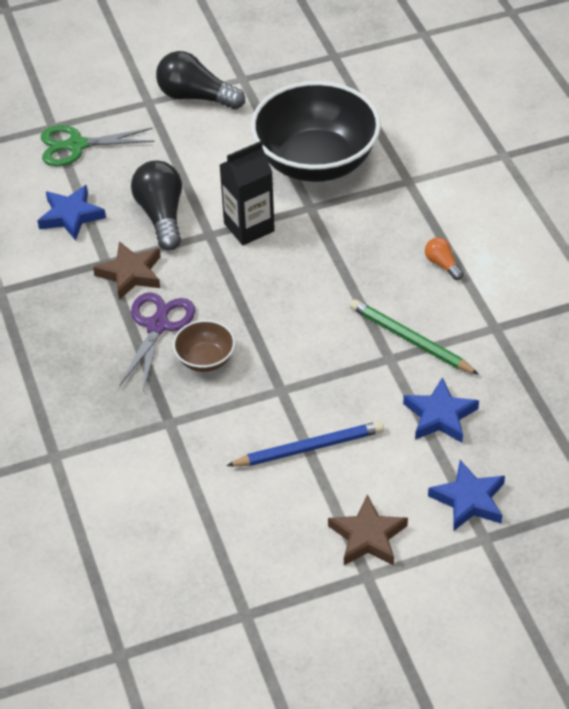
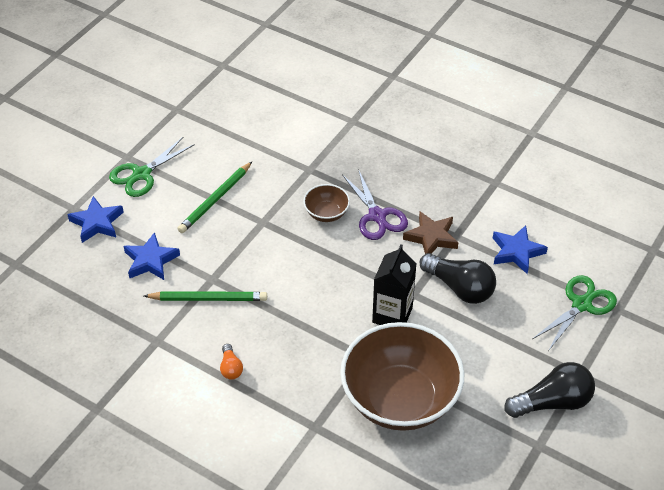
camera: 140 degrees right, 0 degrees up
(309, 448) = (215, 199): blue pencil -> green pencil
(316, 162) = (400, 399): black bowl -> brown bowl
(367, 536) = (142, 174): brown star -> green scissors
(442, 264) = (231, 368): orange light bulb -> orange light bulb turned 60 degrees clockwise

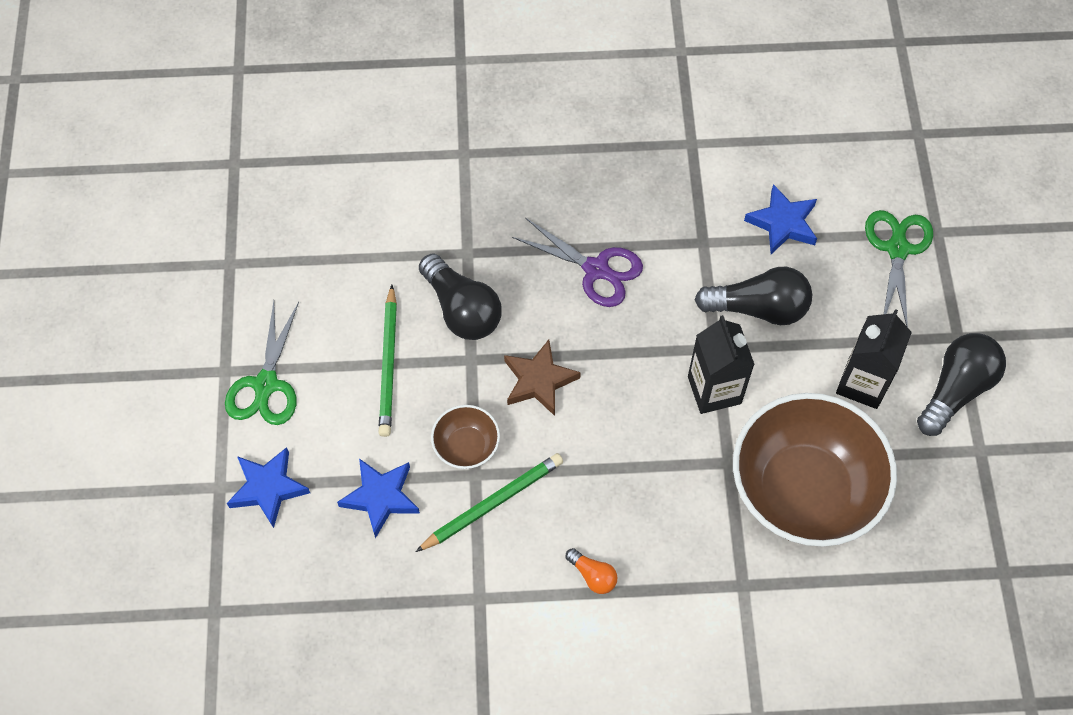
camera: 35 degrees left, 15 degrees up
(280, 195) = (462, 309): none -> black light bulb
(326, 213) = (536, 301): brown bowl -> brown bowl (466, 446)
(431, 237) = (678, 261): brown star -> brown star (539, 380)
(491, 364) = (862, 383): none -> black carton

